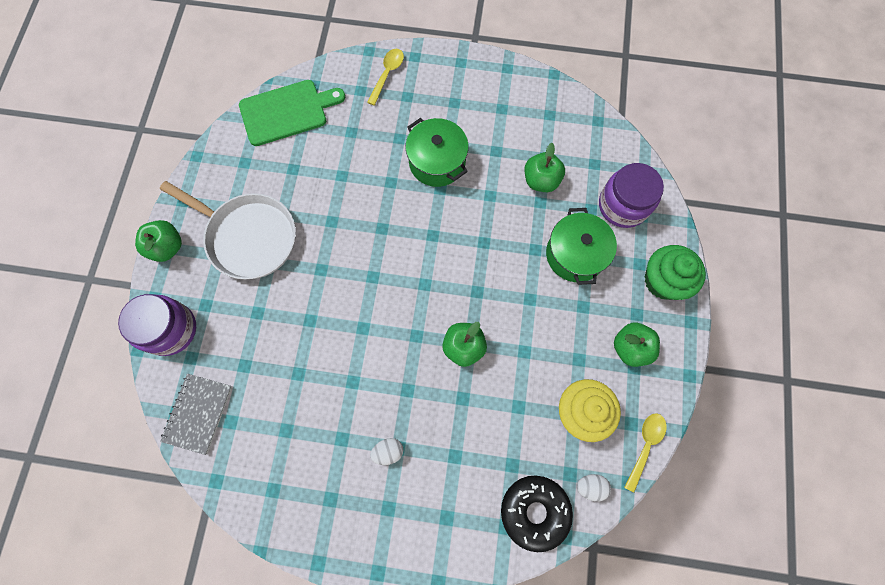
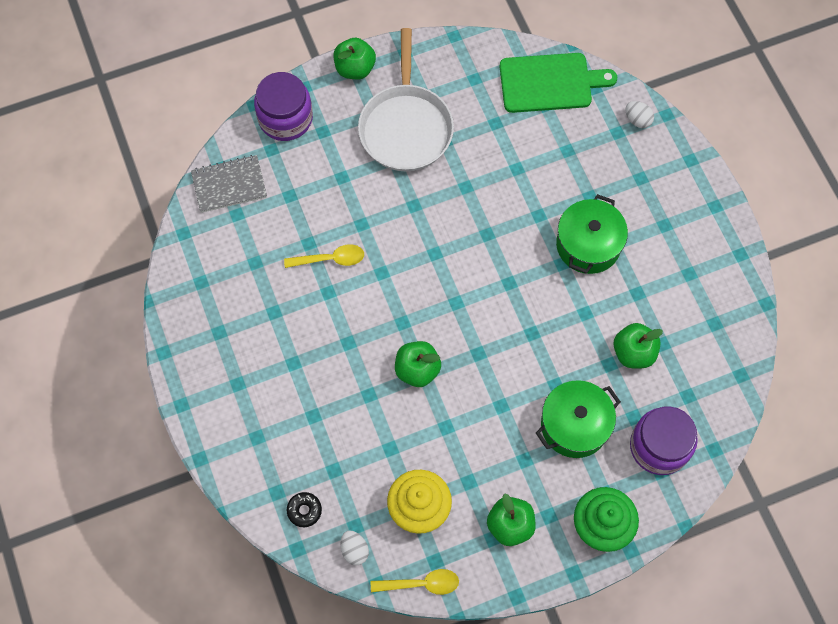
camera: 60 degrees right, 5 degrees down
(287, 112) = (550, 83): green cutting board -> green cutting board turned 45 degrees counterclockwise
(387, 74) = (652, 146): yellow spoon -> yellow spoon (330, 259)
(388, 451) = (285, 356): white egg -> white egg (637, 120)
(534, 511) = (304, 510): black donut -> black donut, size x0.49

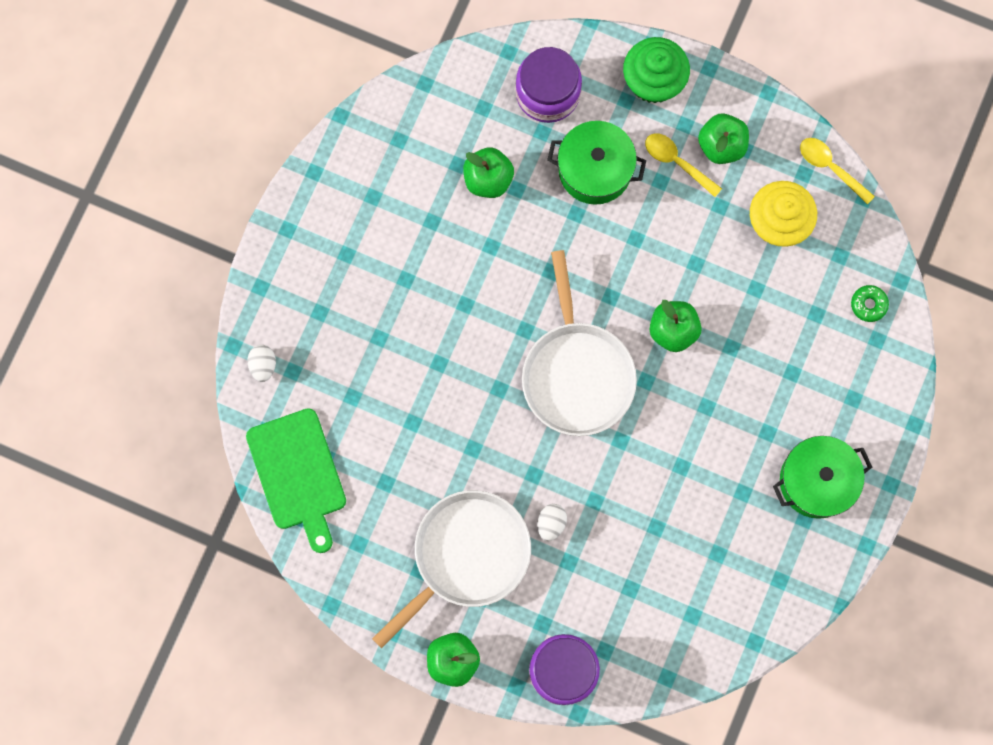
camera: 135 degrees left, 10 degrees up
(229, 185) = (673, 651): grey notebook -> none
(304, 510) = (868, 304): black donut -> green donut
(330, 259) = (651, 494): yellow spoon -> yellow spoon (676, 162)
(354, 550) = (857, 238): white egg -> white egg (551, 523)
(450, 286) = (577, 373): none -> white pan
(550, 83) = (298, 474): green cutting board -> green cutting board turned 150 degrees counterclockwise
(588, 245) = (427, 298): green pot -> green pot (816, 481)

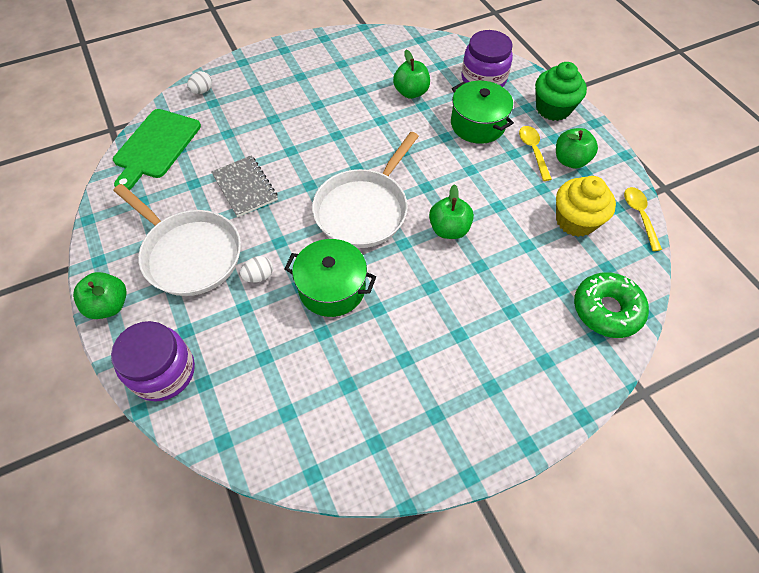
camera: 40 degrees right, 20 degrees down
(440, 444) = (245, 187): none -> grey notebook
(466, 556) = (189, 254): white pan -> white pan turned 45 degrees clockwise
(816, 481) = (468, 395): green pot -> green pot (332, 288)
(868, 304) = (606, 310): green donut -> green donut, size x2.06

